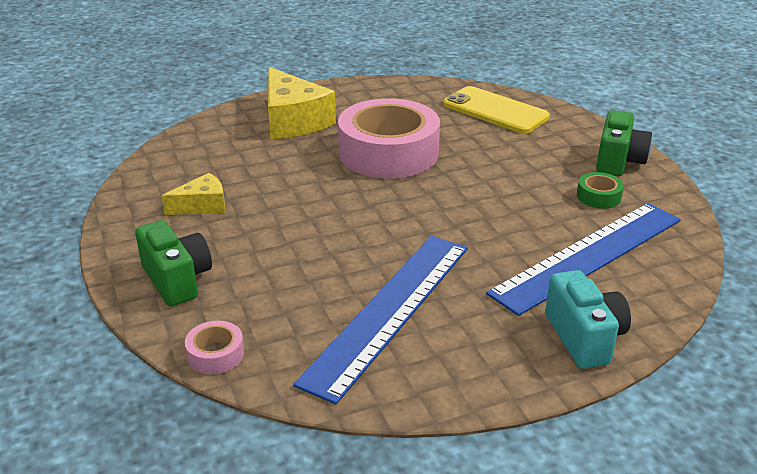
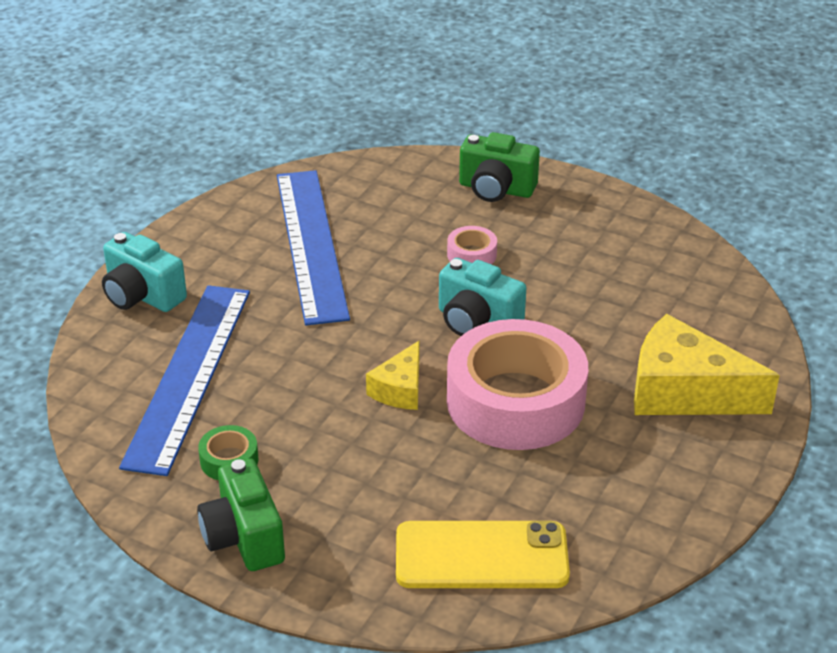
camera: 140 degrees right, 5 degrees up
(202, 205) = (586, 249): yellow cheese -> yellow cheese (400, 389)
(215, 354) = (391, 164): pink tape -> pink tape (471, 254)
(347, 198) = (477, 322): none -> turquoise camera

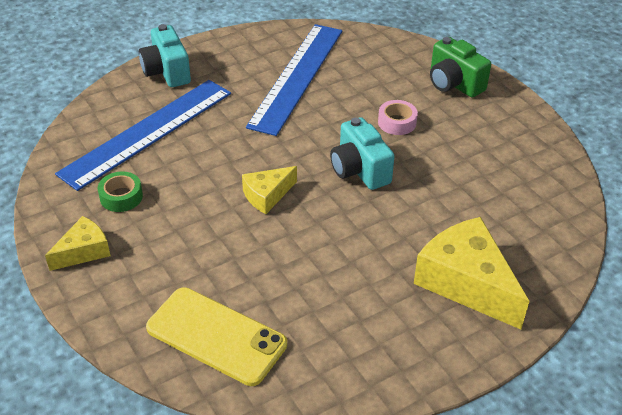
camera: 30 degrees right, 5 degrees up
(244, 537) = (84, 251): green camera -> yellow cheese
(515, 401) = (336, 237): pink tape -> none

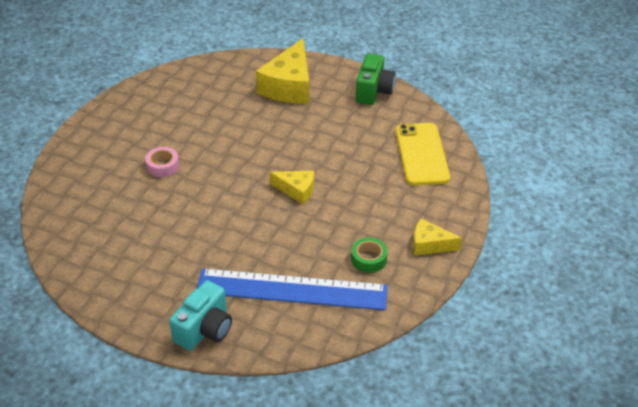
camera: 125 degrees left, 0 degrees up
(297, 77) = (146, 243): blue ruler -> none
(359, 170) = (232, 161): turquoise camera -> none
(454, 84) = (88, 157): green camera -> green camera (373, 91)

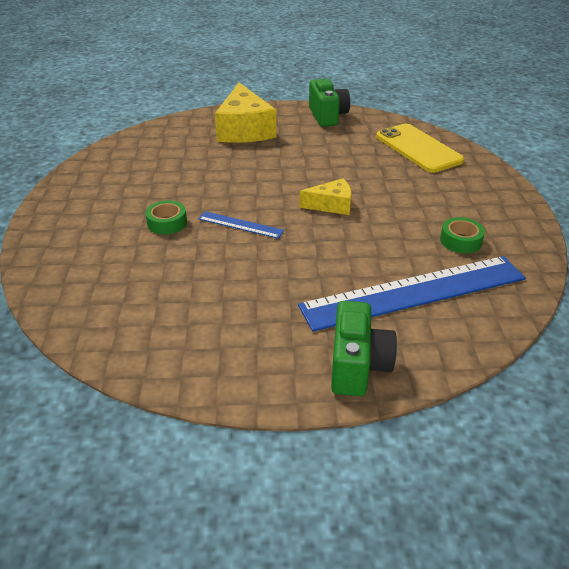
camera: 25 degrees left, 5 degrees down
(163, 166) = (167, 223): pink tape -> green tape
(205, 329) = (357, 366): turquoise camera -> green camera
(214, 185) = (240, 225): none -> blue ruler
(429, 245) = (502, 212): yellow cheese -> none

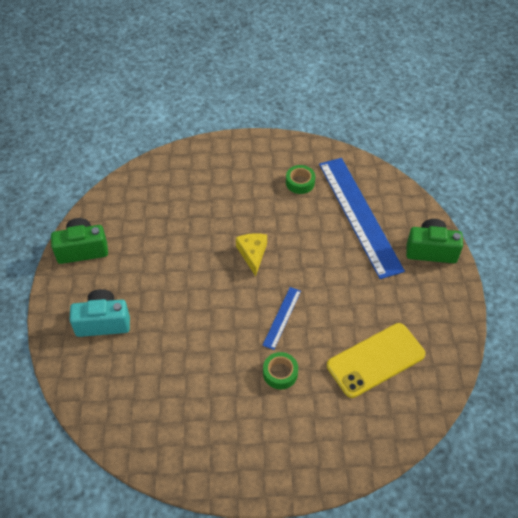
camera: 90 degrees left, 15 degrees up
(244, 129) = (103, 322): yellow cheese -> turquoise camera
(418, 148) = (160, 188): yellow phone -> yellow phone (376, 360)

